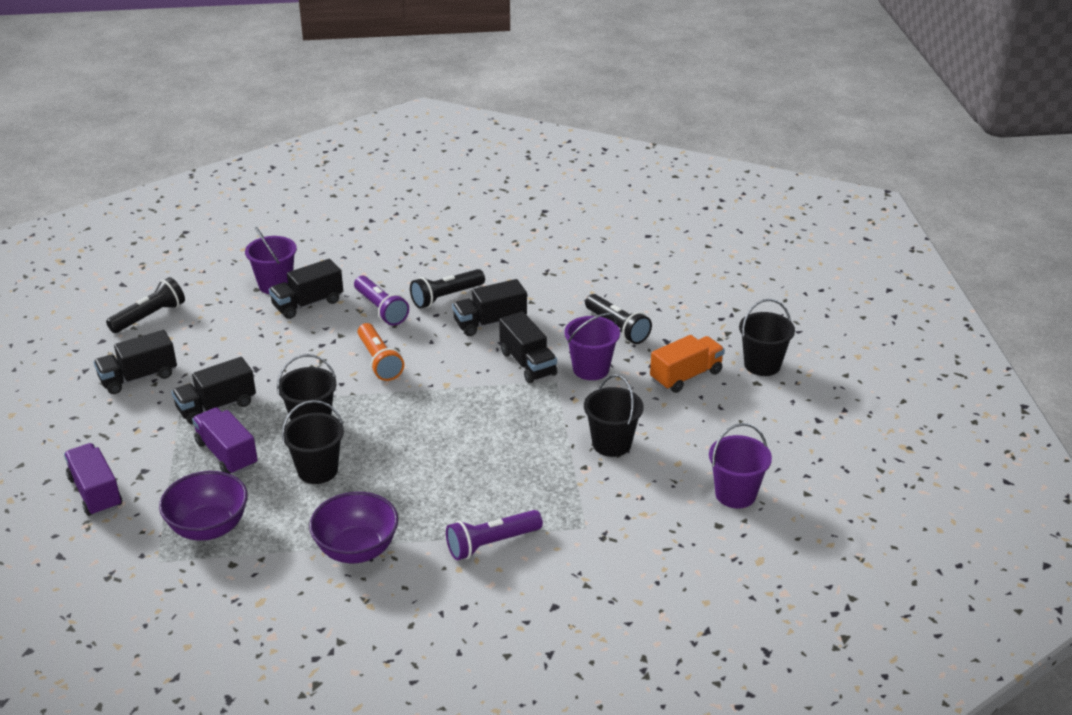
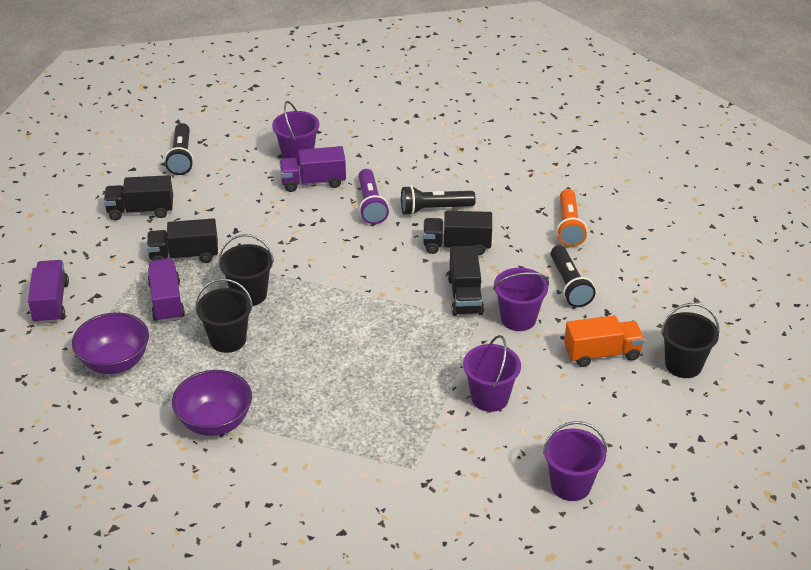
camera: 25 degrees right, 5 degrees up
(150, 316) = (181, 157): black flashlight -> black flashlight turned 105 degrees clockwise
(308, 304) = (313, 182): black truck -> purple truck
(379, 361) = (339, 254): orange flashlight -> orange flashlight (569, 226)
(491, 543) = (326, 456): purple flashlight -> none
(612, 444) = (490, 398): black bucket -> purple bucket

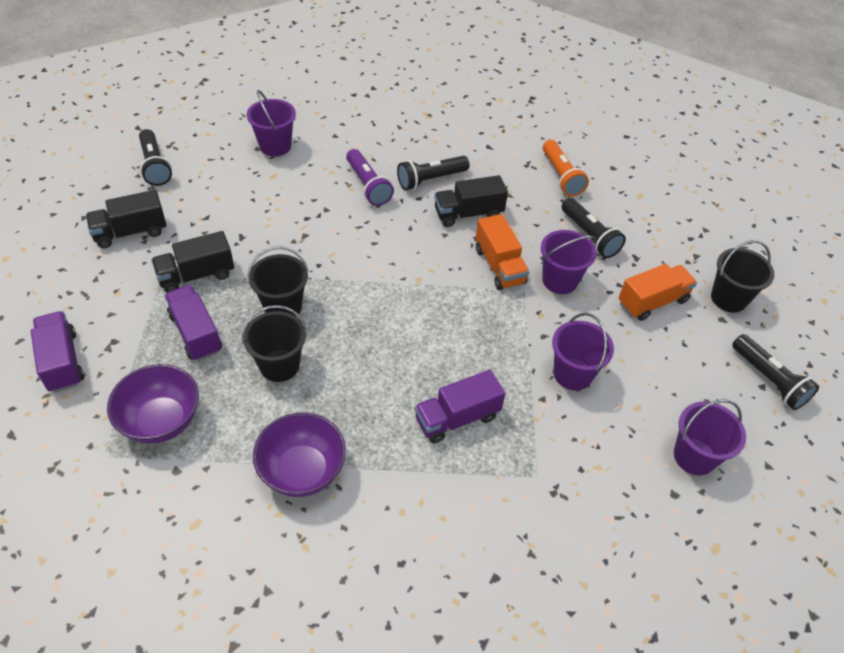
camera: 20 degrees left, 10 degrees up
(313, 182) = (301, 170): purple truck -> purple truck (457, 418)
(465, 296) = (499, 266): black truck -> orange truck
(683, 440) = (769, 380): none -> black flashlight

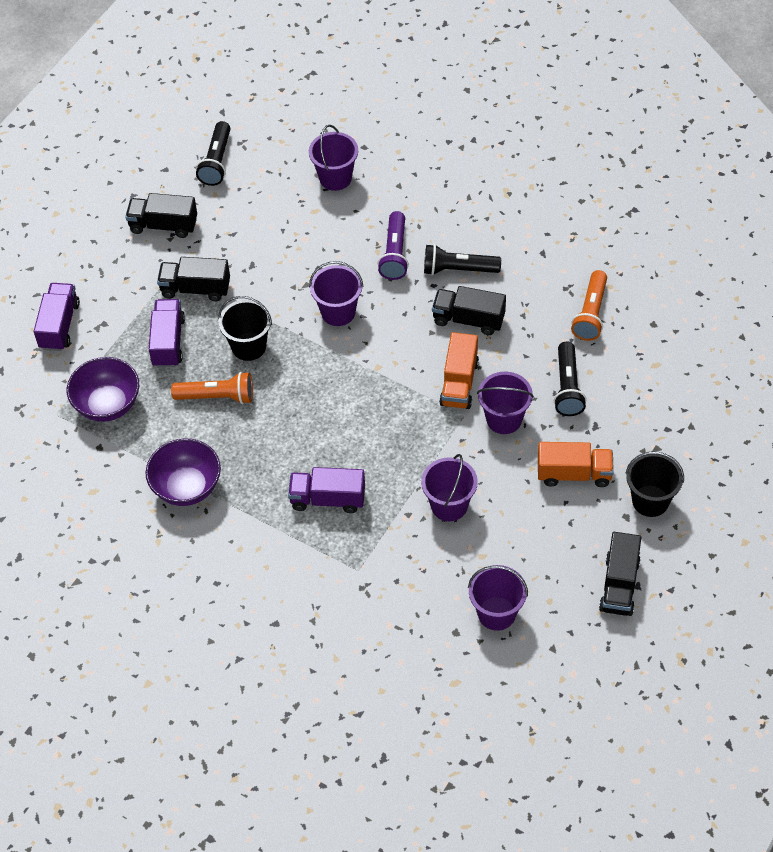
camera: 35 degrees right, 5 degrees up
(279, 365) = (217, 397): black bucket -> orange flashlight
(350, 247) = (338, 312): none -> purple bucket
(769, 380) = (619, 585): black flashlight -> black truck

